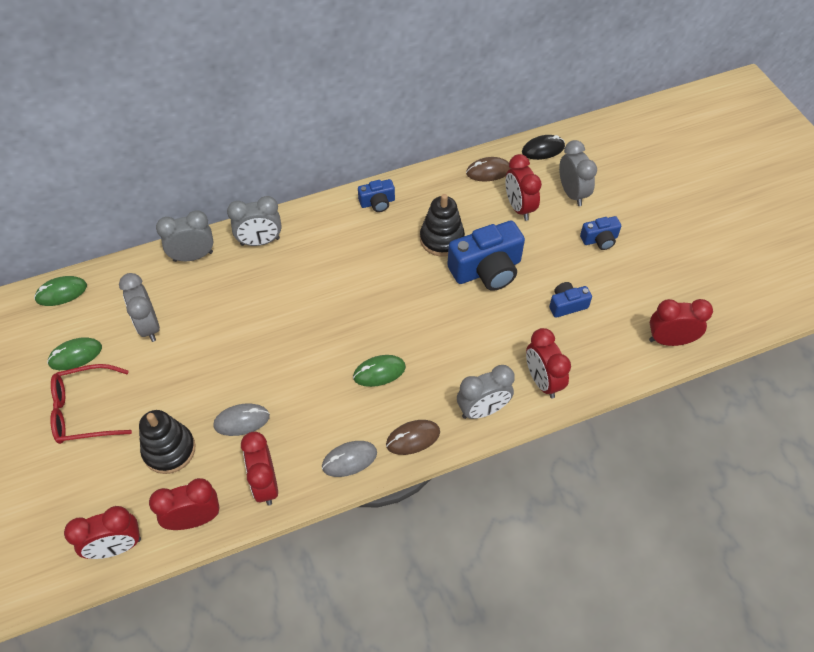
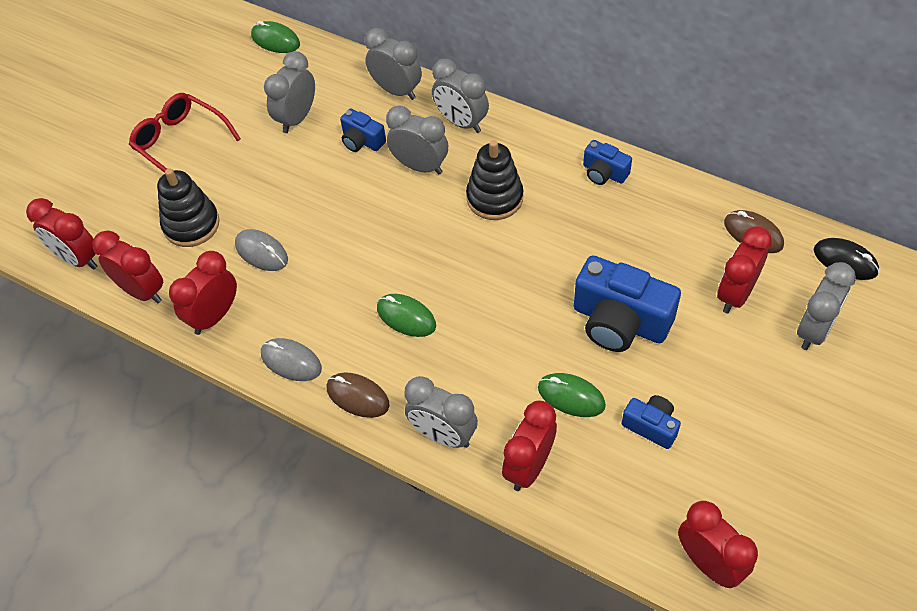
camera: 55 degrees right, 0 degrees up
(75, 355) = (225, 96): green mouse -> green mouse (571, 397)
(270, 286) = (420, 166): none -> grey clock
(441, 239) = (617, 256): black stacking toy -> black stacking toy (494, 198)
(599, 240) = (777, 400): blue camera -> blue camera (362, 141)

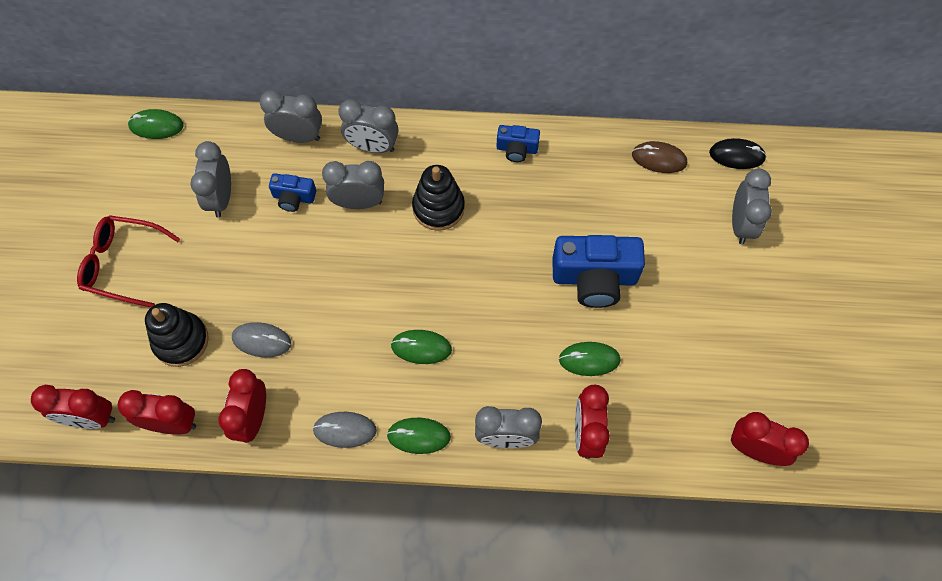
camera: 30 degrees left, 10 degrees up
(358, 396) = (419, 436): brown mouse -> green mouse
(651, 426) = (661, 357): blue camera -> none
(735, 294) = (670, 217): red clock -> none

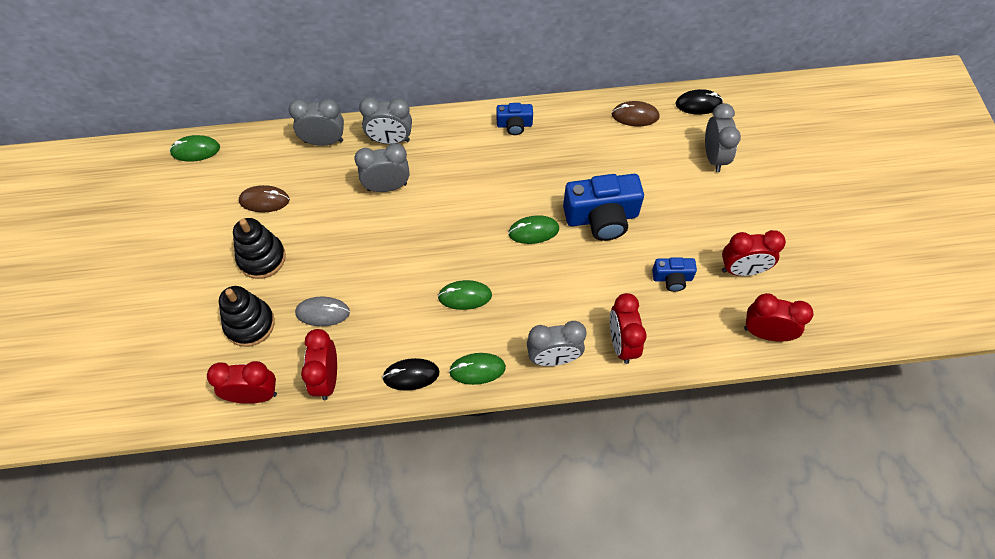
camera: 10 degrees left, 5 degrees down
(91, 418) = (178, 403): red clock -> red clock (742, 270)
(123, 264) = (185, 268): red glasses -> none
(221, 198) = (264, 200): grey clock -> brown mouse
(294, 198) = (329, 191): blue camera -> blue camera (672, 278)
(345, 430) = (411, 375): grey mouse -> black mouse
(438, 208) = (457, 181): black stacking toy -> black stacking toy (261, 258)
(589, 359) = (611, 283): green mouse -> green mouse (533, 231)

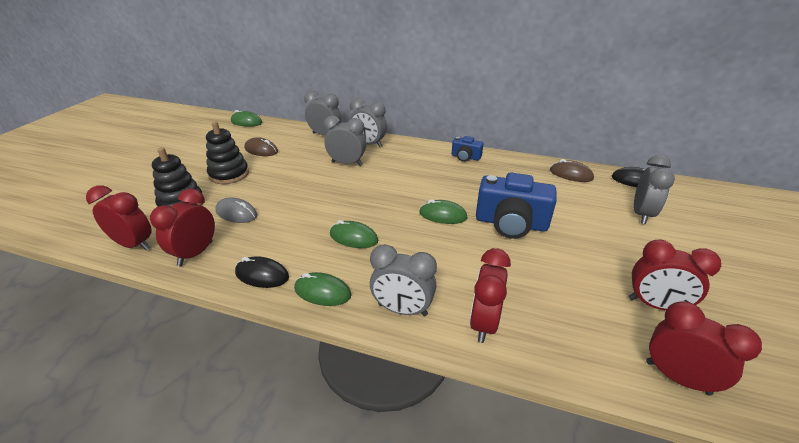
camera: 25 degrees right, 25 degrees down
(672, 278) = (566, 287): blue camera -> none

